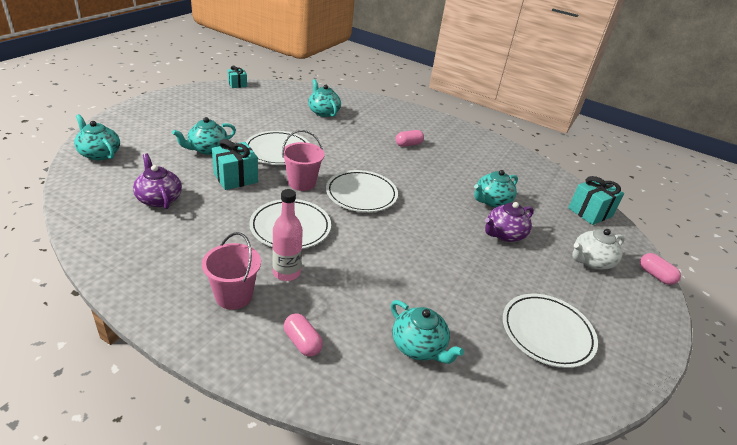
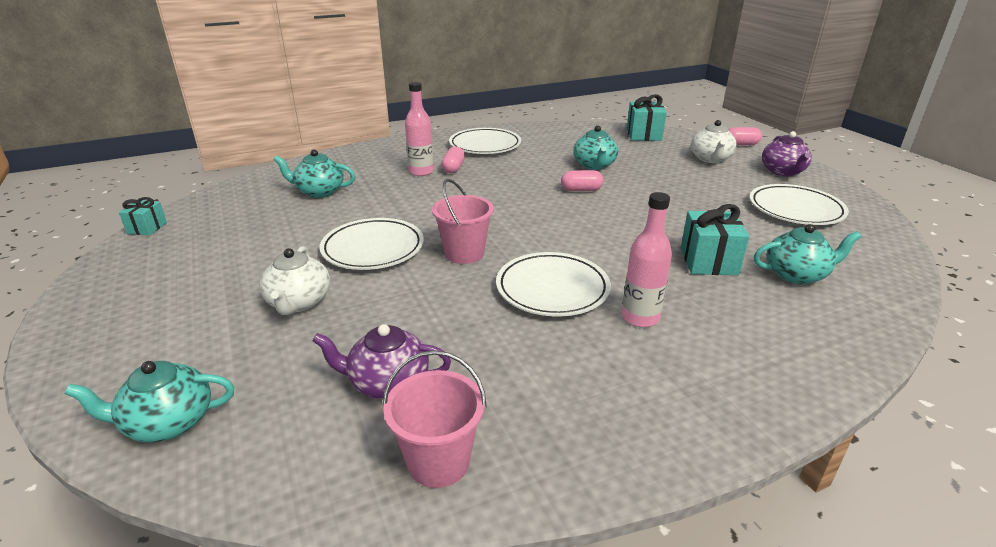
camera: 50 degrees left, 5 degrees down
(207, 149) = (298, 302): turquoise teapot -> white teapot
(234, 296) = (665, 371): pink bucket -> pink bucket (438, 462)
(235, 178) = (402, 298): turquoise gift -> turquoise gift (708, 261)
(302, 342) = (770, 342): pink capsule -> pink capsule (581, 190)
(361, 194) = (524, 224): white plate -> white plate (485, 145)
(389, 135) = (421, 172): none -> pink bottle
(504, 234) = (650, 178): purple teapot -> purple teapot (783, 172)

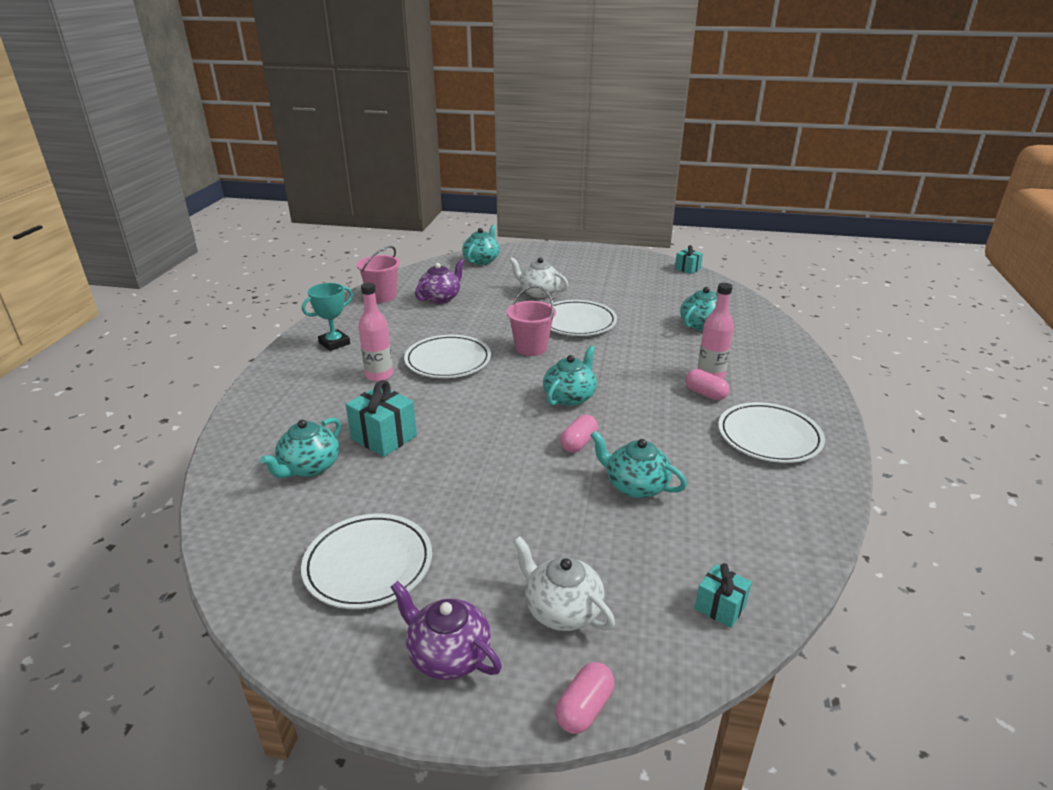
camera: 125 degrees right, 0 degrees up
(527, 209) = (570, 397): none -> turquoise teapot
(635, 404) = (334, 343): none -> turquoise trophy
(643, 135) = (720, 607): turquoise gift -> turquoise gift, size x0.60

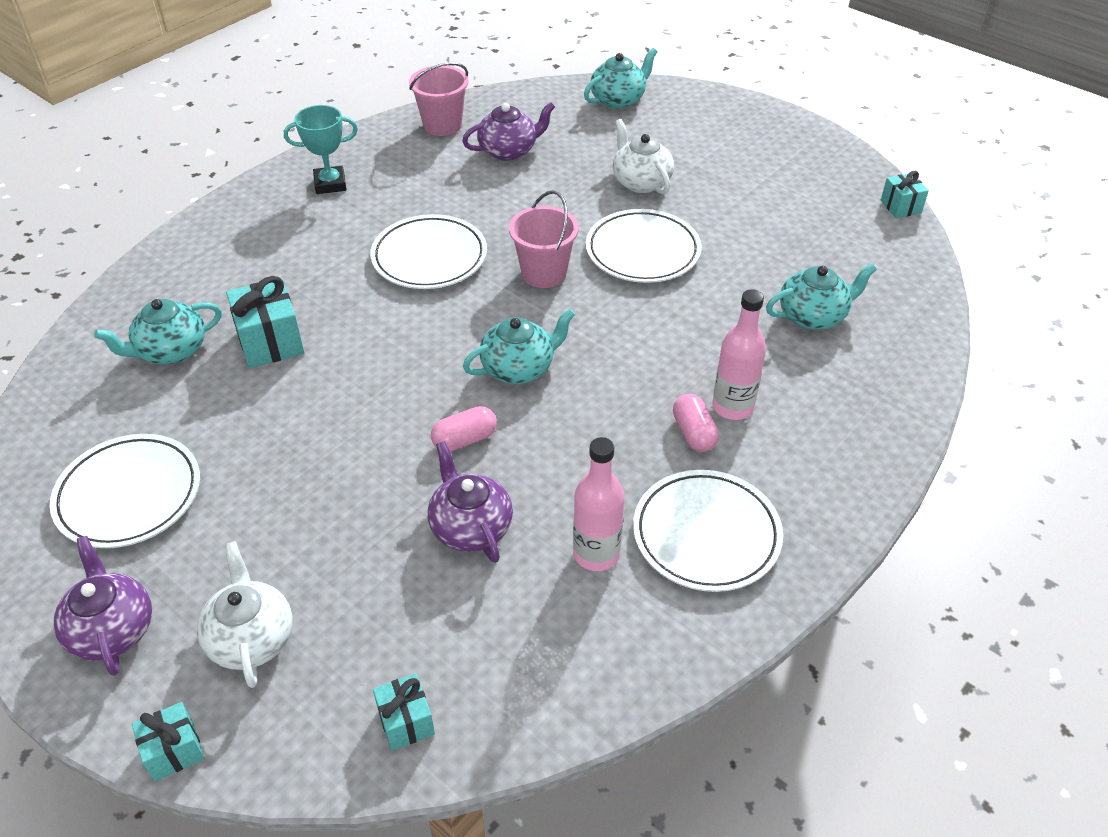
camera: 30 degrees right, 15 degrees up
(379, 375) = (338, 251): pink bottle -> pink bottle (596, 554)
(584, 708) = (174, 751): pink capsule -> turquoise gift
(635, 486) = (470, 527): turquoise teapot -> purple teapot

